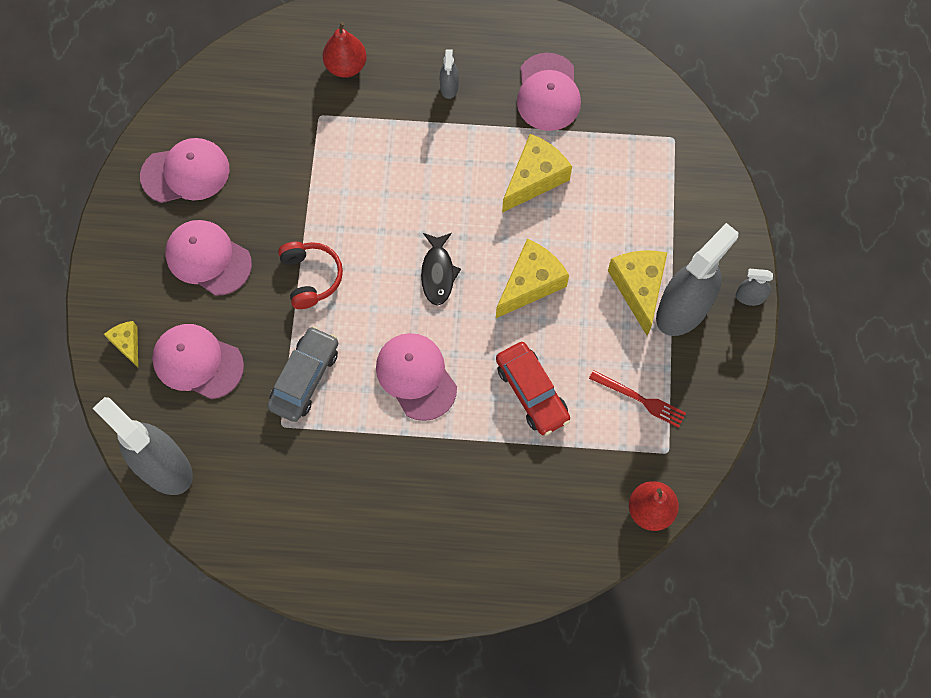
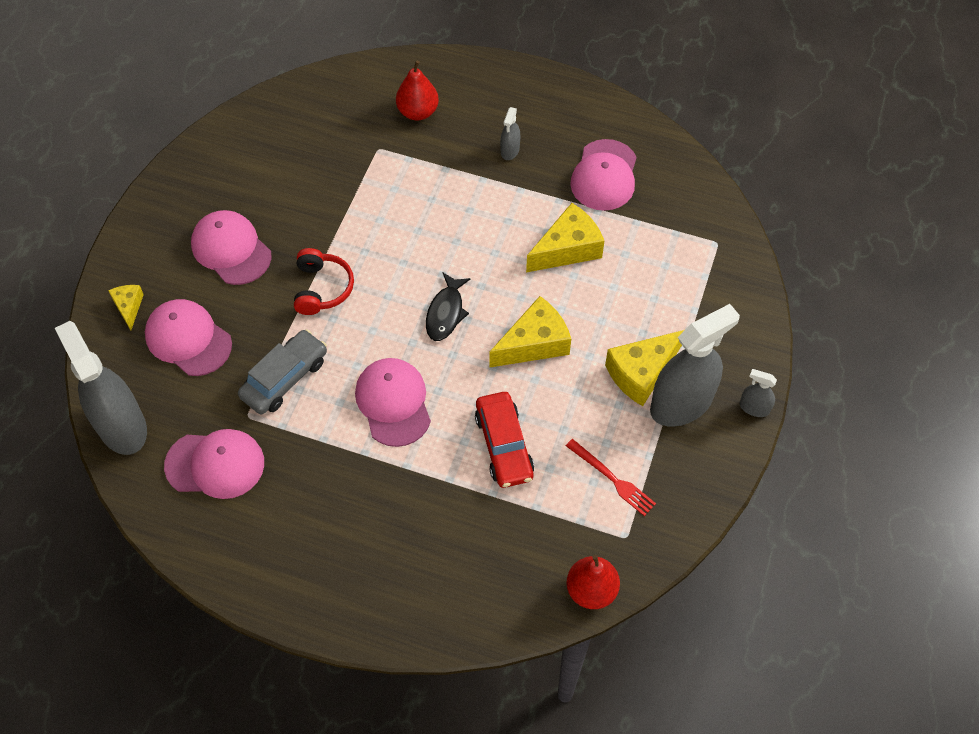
camera: 15 degrees right, 10 degrees down
(186, 173) = (237, 170): pink cap -> pink cap (215, 464)
(638, 288) = (641, 373): yellow cheese -> yellow cheese turned 135 degrees counterclockwise

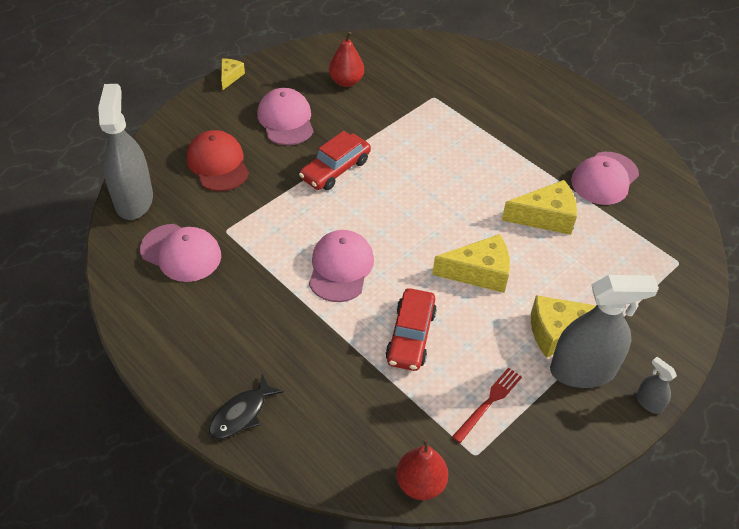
camera: 25 degrees right, 10 degrees down
(128, 307) = (191, 128): yellow cheese -> yellow cheese (230, 77)
(188, 339) = (218, 164): pink cap -> red cap
(285, 378) = (269, 217): grey car -> none
(322, 288) = (335, 169): red headphones -> red car
(418, 112) = (478, 85): red pear -> red pear (346, 81)
(446, 313) = (420, 223): black fish -> black fish (241, 414)
(510, 150) = (536, 134): grey spray bottle -> none
(612, 479) = (489, 402): red fork -> red fork turned 120 degrees counterclockwise

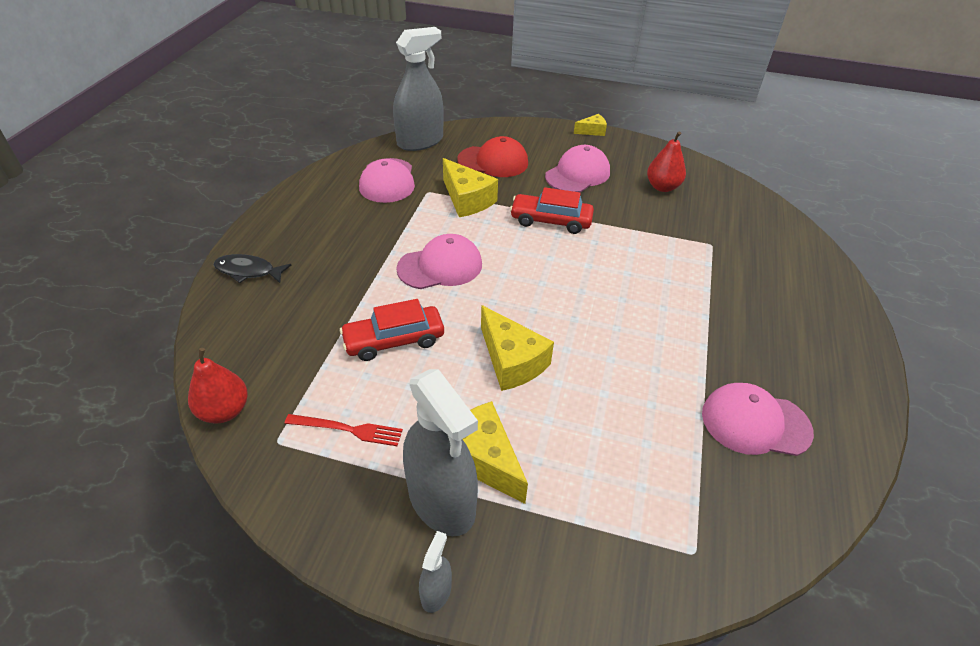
camera: 60 degrees right, 5 degrees down
(218, 164) = (493, 161): red cap -> red cap turned 60 degrees clockwise
(545, 217) = (638, 388): yellow cheese -> yellow cheese (467, 199)

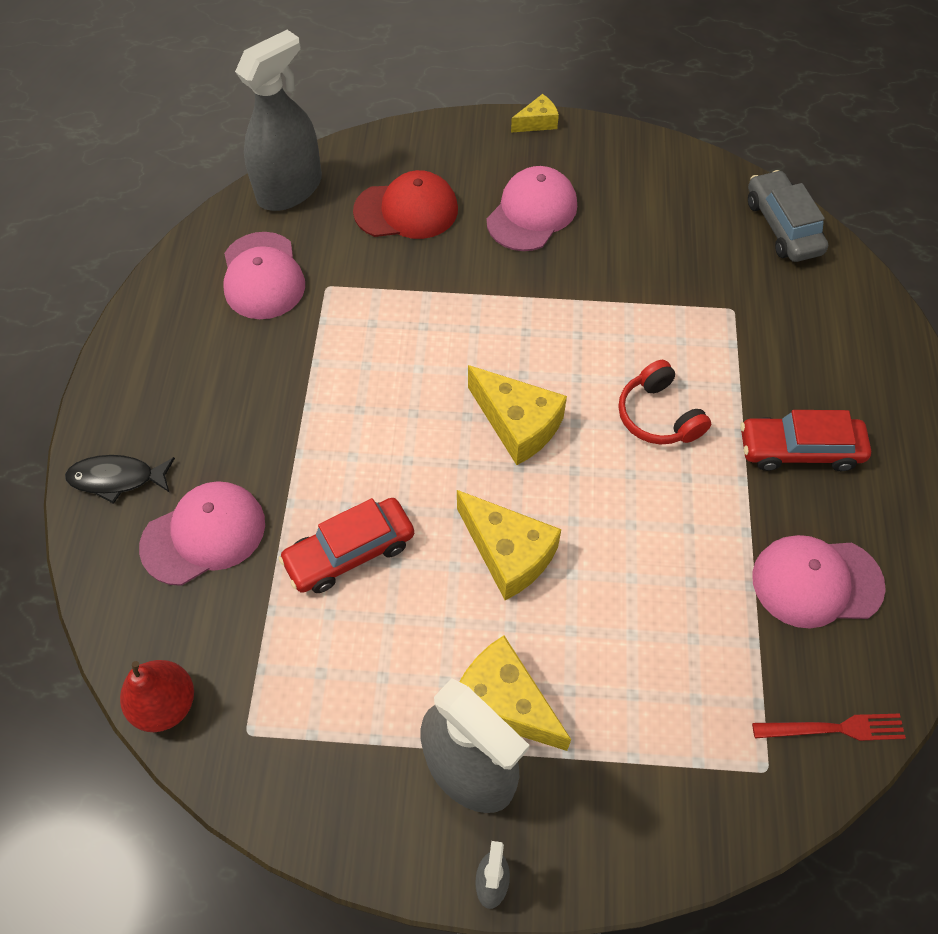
camera: 10 degrees left, 15 degrees up
(348, 429) = (330, 697): red fork -> red fork (834, 728)
(440, 266) = (379, 418): pink cap -> pink cap (204, 534)
(467, 199) = (386, 291): yellow cheese -> yellow cheese (517, 424)
(551, 221) = (511, 308): red car -> red car (799, 450)
(645, 296) = (658, 415): none -> red headphones
(662, 187) = (654, 216): red pear -> none
(755, 205) = (782, 226): none -> grey car

